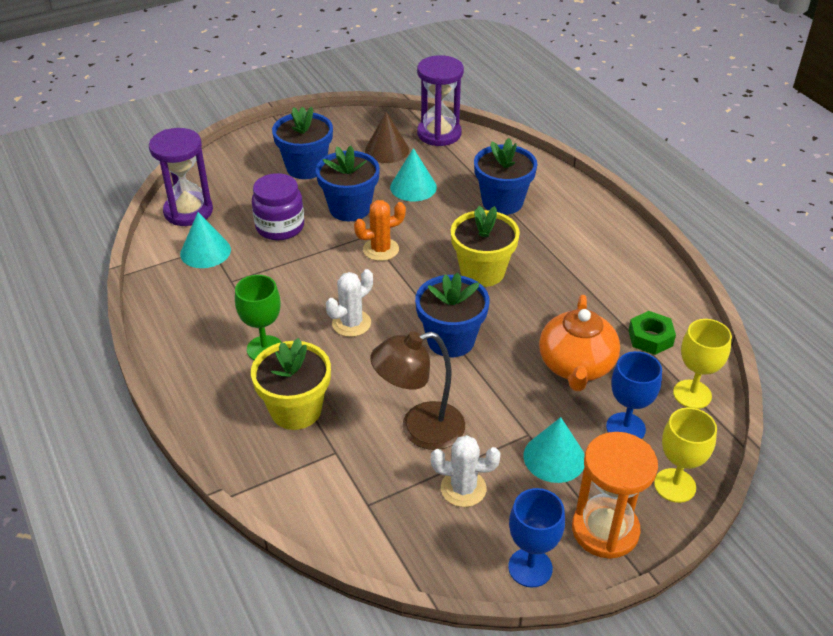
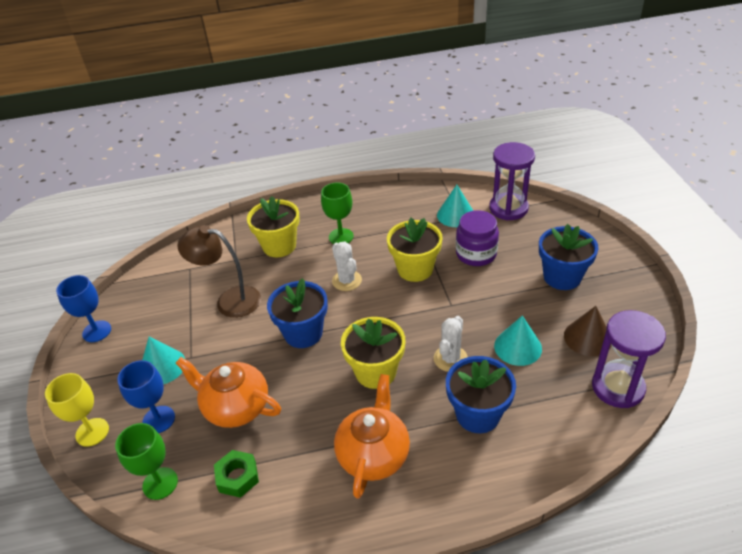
camera: 110 degrees right, 0 degrees up
(316, 270) = (415, 269): none -> yellow flower pot
(349, 208) = (492, 298): blue flower pot -> none
(381, 249) = (428, 309): orange cactus -> none
(420, 429) = (229, 300): brown lamp -> brown lamp turned 75 degrees counterclockwise
(463, 488) = (171, 312): white cactus -> white cactus (450, 359)
(575, 255) = (373, 454): none -> orange teapot
(605, 530) = (91, 377): orange hourglass -> none
(692, 394) = (160, 483): yellow goblet -> green goblet

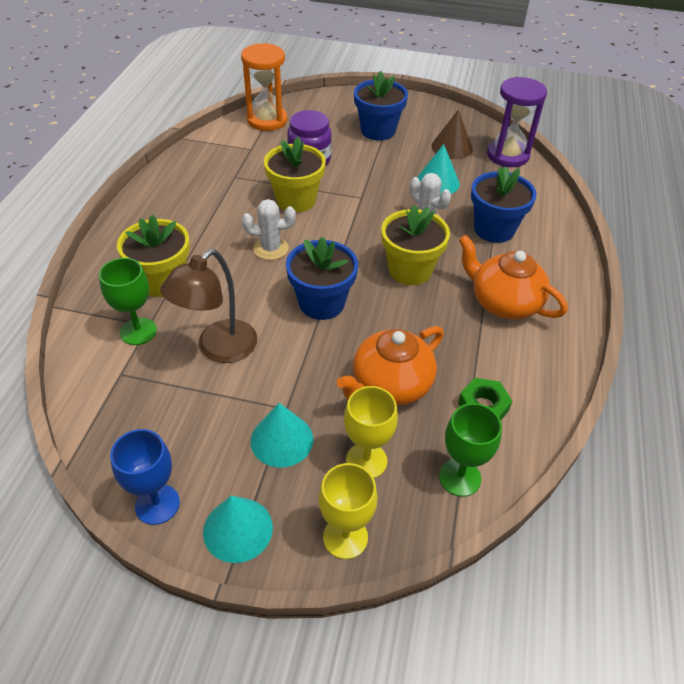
camera: 70 degrees left, 5 degrees up
(158, 419) = (366, 461): blue goblet -> yellow goblet
(341, 236) = (197, 230): green goblet -> green goblet (138, 331)
(455, 215) = (244, 150): turquoise cone -> turquoise cone (238, 529)
(508, 208) = (267, 120): purple hourglass -> orange hourglass

